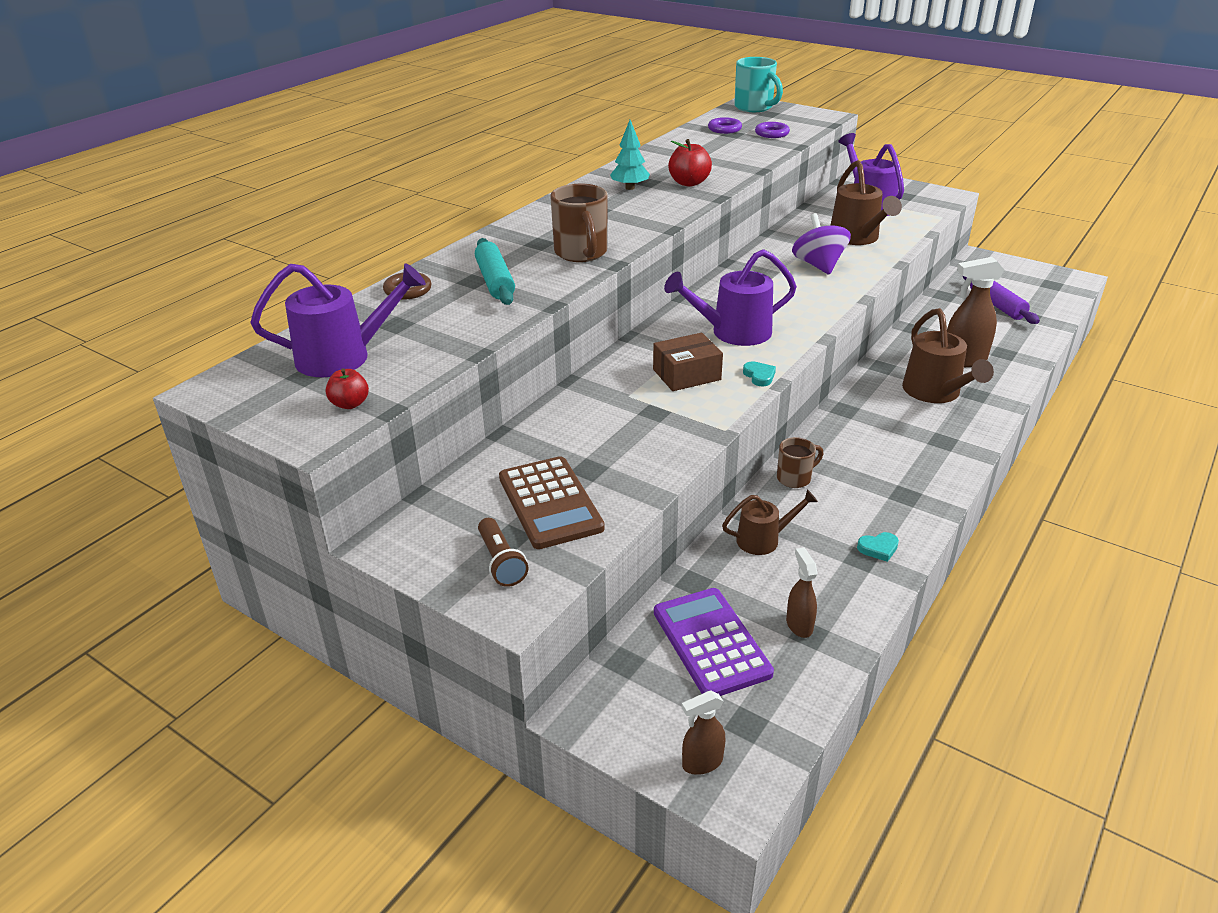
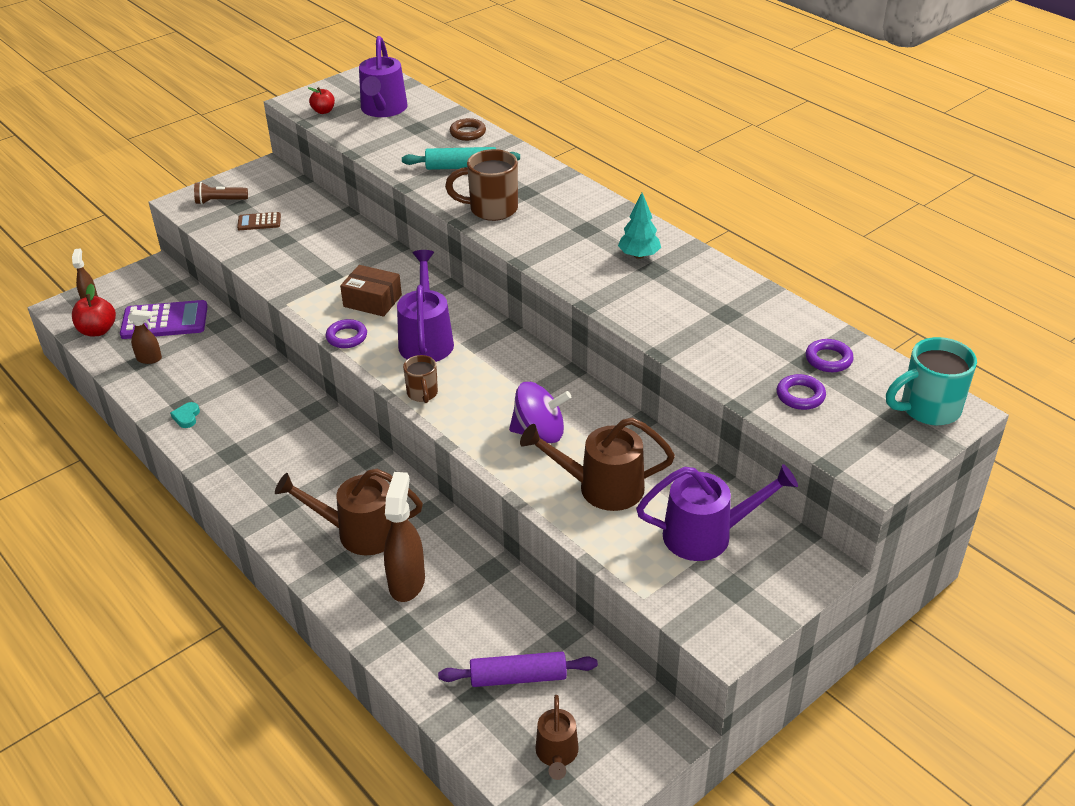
camera: 105 degrees right, 5 degrees up
(550, 503) = (259, 222): brown calculator -> brown calculator, size x0.52
(686, 374) = (372, 301): brown box -> brown box turned 60 degrees counterclockwise
(689, 183) = (638, 295): red apple -> red apple (97, 330)
(759, 376) = (346, 337): turquoise heart -> purple ring
(764, 539) = (235, 365): brown watering can -> brown watering can (557, 755)
(795, 478) = (291, 398): brown mug -> brown mug (422, 394)

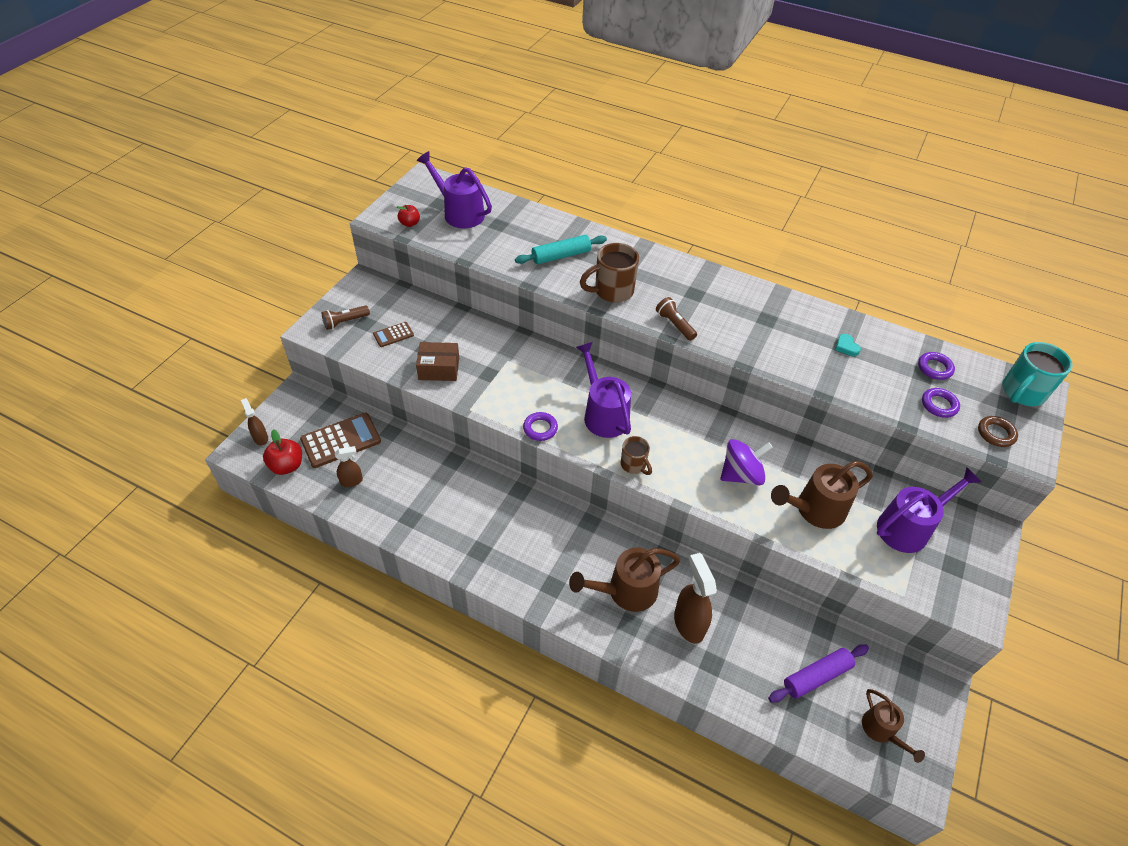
camera: 25 degrees left, 10 degrees up
(164, 321) = (341, 440): purple calculator -> brown calculator
(186, 417) = (420, 528): turquoise heart -> turquoise heart (846, 347)
(372, 301) = (537, 388): brown box -> brown box (439, 368)
(383, 110) = (459, 212): purple watering can -> purple watering can turned 150 degrees clockwise
(468, 133) = (543, 222): brown ring -> brown ring (995, 434)
(537, 253) = (674, 325): none -> brown flashlight
(639, 255) = (748, 309): turquoise tree -> none

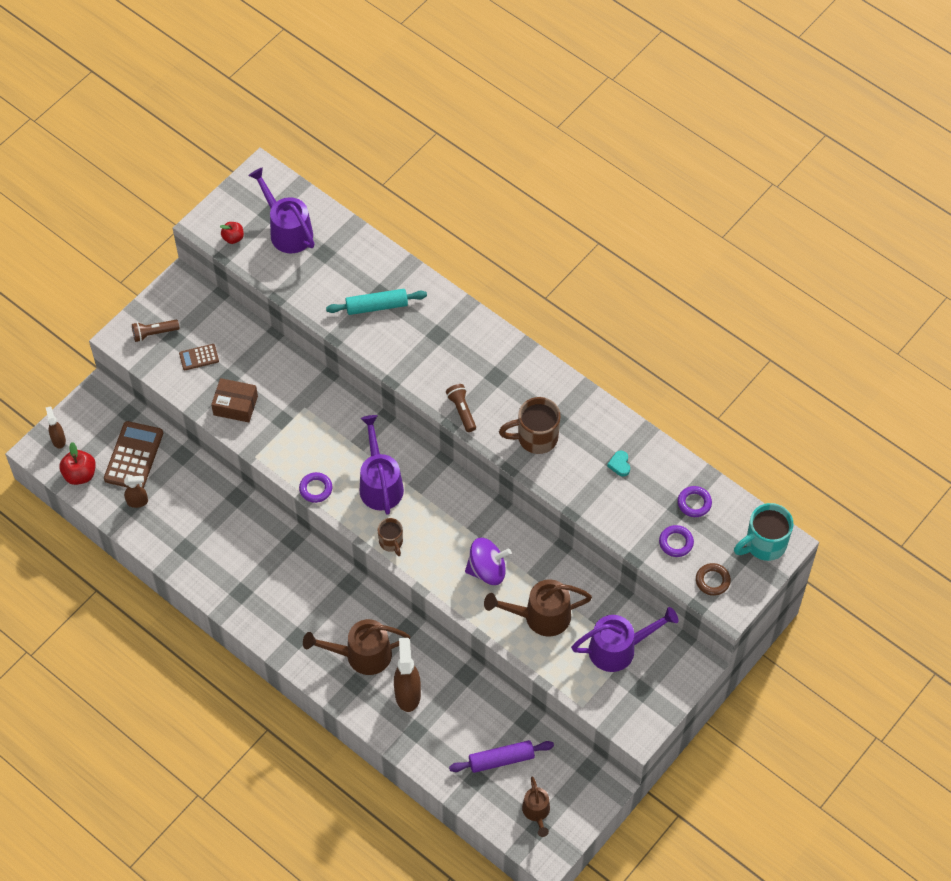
camera: 15 degrees right, 10 degrees up
(341, 440) = (133, 456): brown calculator -> brown calculator turned 60 degrees counterclockwise
(612, 291) = (414, 360): brown mug -> brown mug (535, 438)

